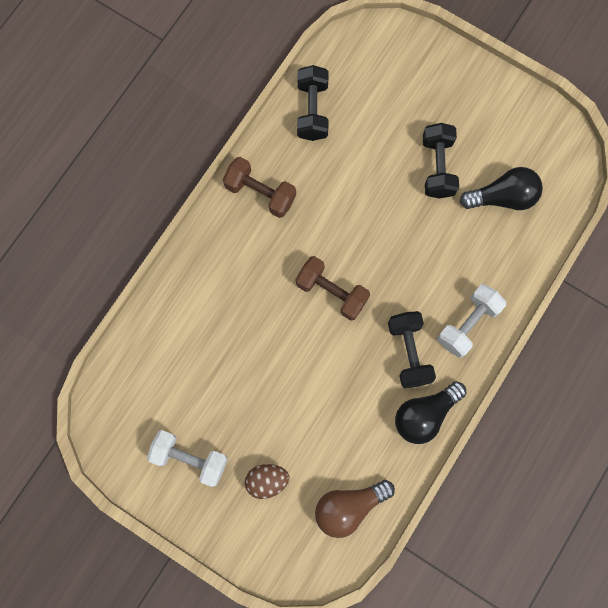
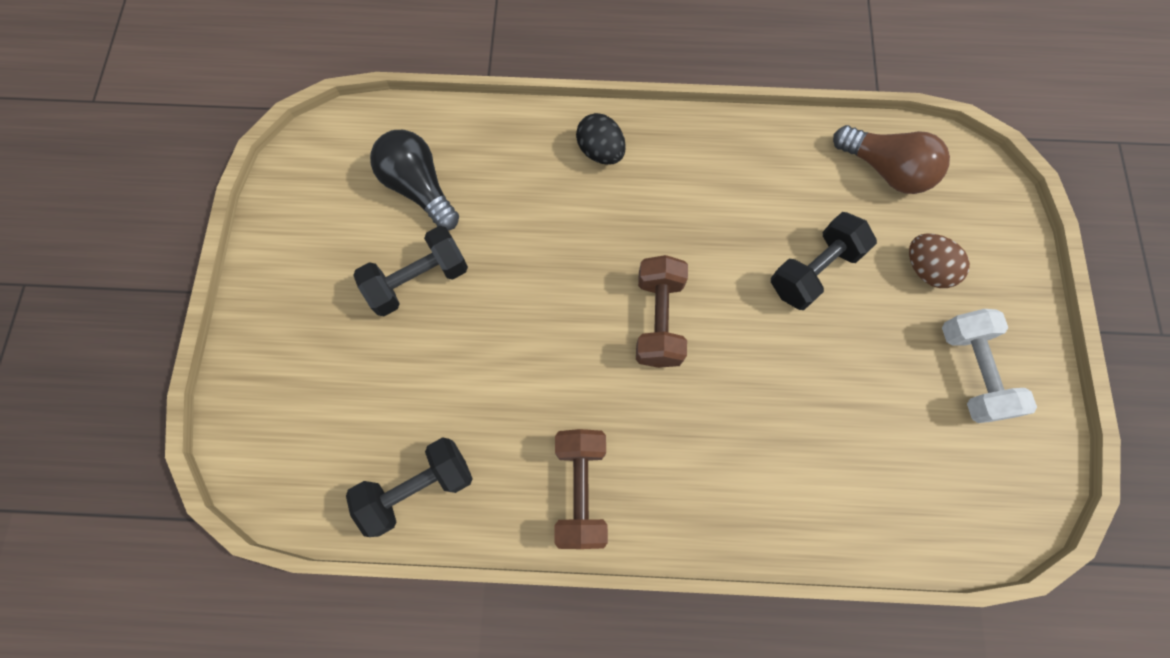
camera: 120 degrees left, 5 degrees down
(409, 352) = (674, 196): black dumbbell -> black dumbbell (813, 270)
(425, 414) = (732, 145): black light bulb -> none
(468, 324) = (600, 151): white dumbbell -> black egg

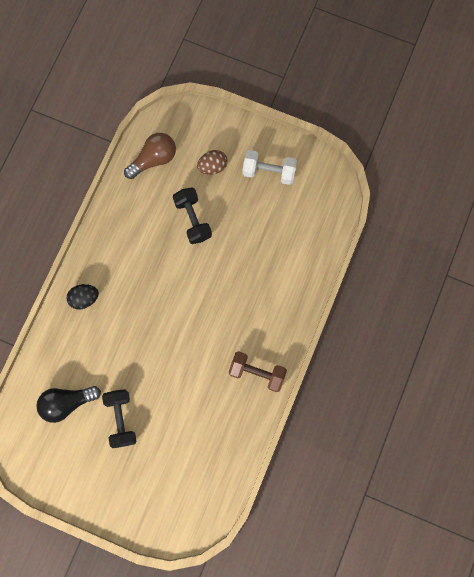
camera: 70 degrees left, 5 degrees up
(417, 488) = (228, 450): black dumbbell -> none
(658, 320) = (189, 305): brown dumbbell -> none

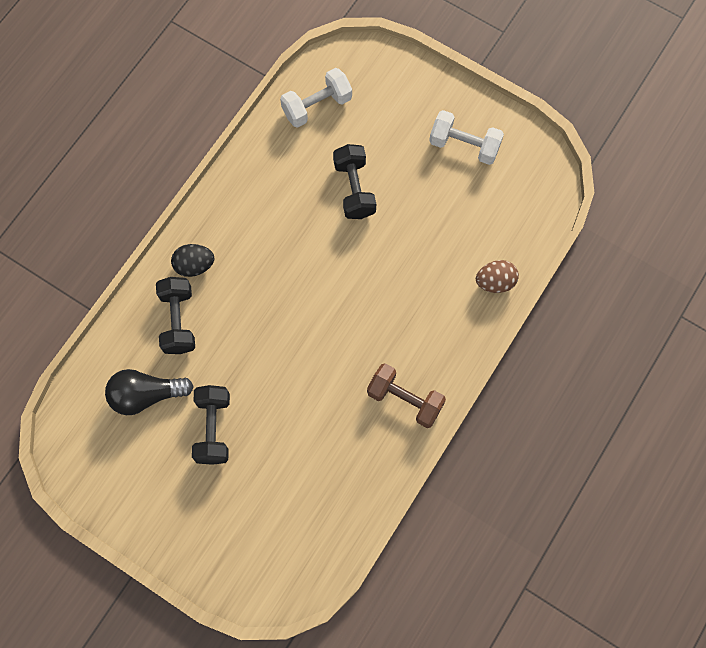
camera: 10 degrees right, 5 degrees down
(80, 343) = (178, 321): none -> black dumbbell
(154, 159) = (317, 106): brown light bulb -> white dumbbell
(212, 166) = (392, 127): brown egg -> brown egg (495, 282)

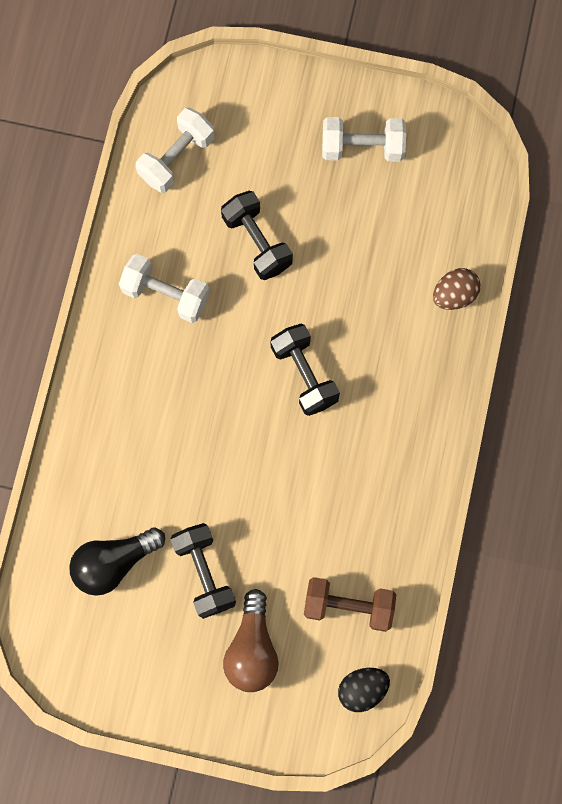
camera: 20 degrees left, 5 degrees up
(178, 321) = (116, 465): black dumbbell -> black dumbbell (304, 374)
(194, 265) = (109, 395): black egg -> black egg (362, 689)
(227, 502) = (252, 648): none -> brown light bulb
(268, 204) = (166, 294): none -> white dumbbell
(405, 400) = (403, 463): brown dumbbell -> brown dumbbell (348, 606)

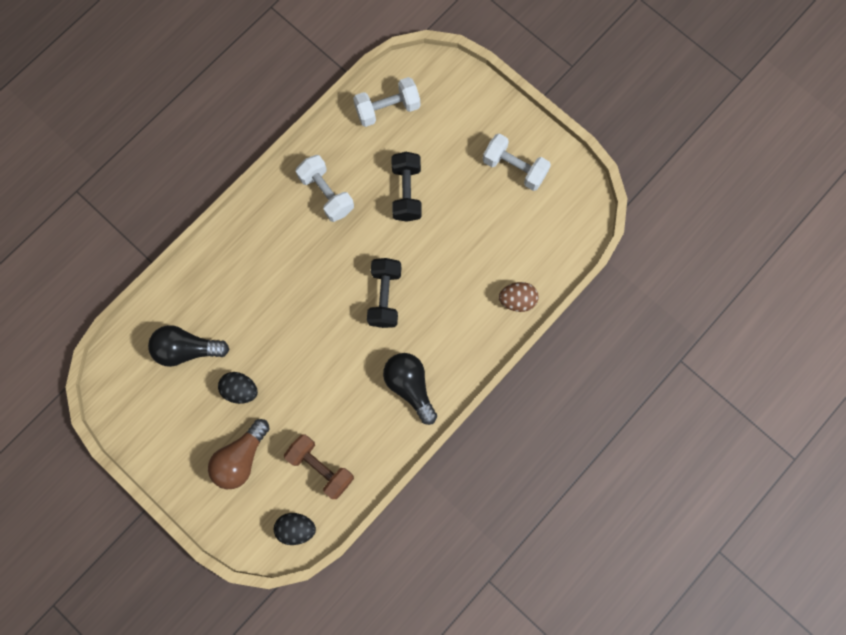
camera: 30 degrees right, 0 degrees up
(204, 572) = (240, 390): black dumbbell -> black egg
(393, 458) = (410, 386): none -> black light bulb

